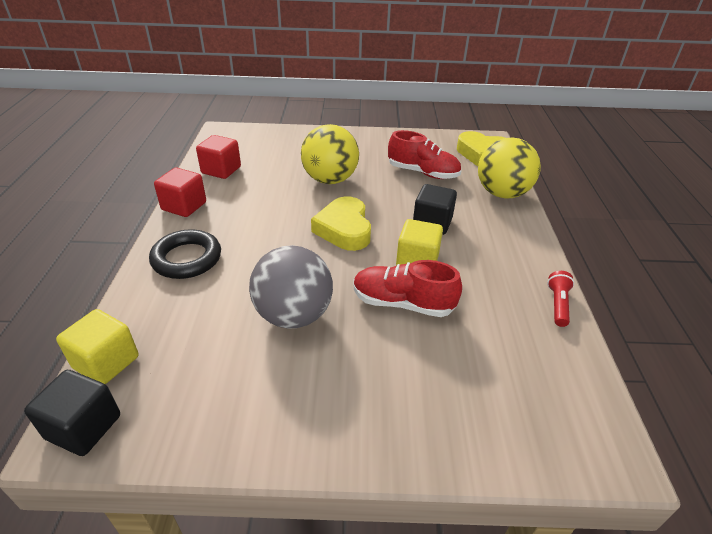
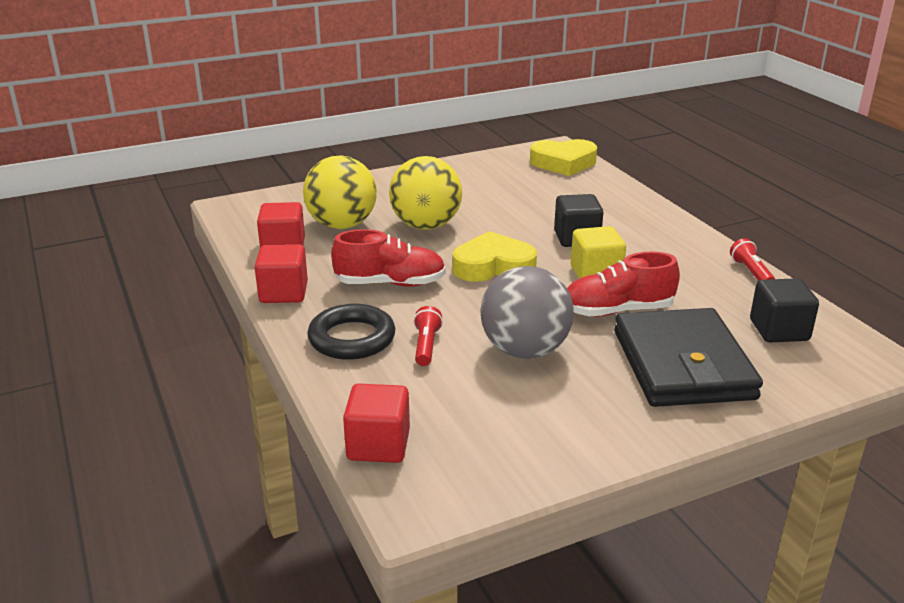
camera: 25 degrees left, 10 degrees down
(84, 427) = (422, 496): black cube -> black cube (779, 330)
(106, 362) = (378, 445): yellow cube -> red cube
(228, 283) = (426, 346): none -> red flashlight
(344, 229) = (493, 266): yellow heart -> yellow heart turned 120 degrees clockwise
(409, 381) = (682, 365): none -> black wallet
(423, 173) = (520, 195): red shoe -> red shoe (390, 283)
(502, 193) = (618, 195): yellow ball -> yellow ball (342, 225)

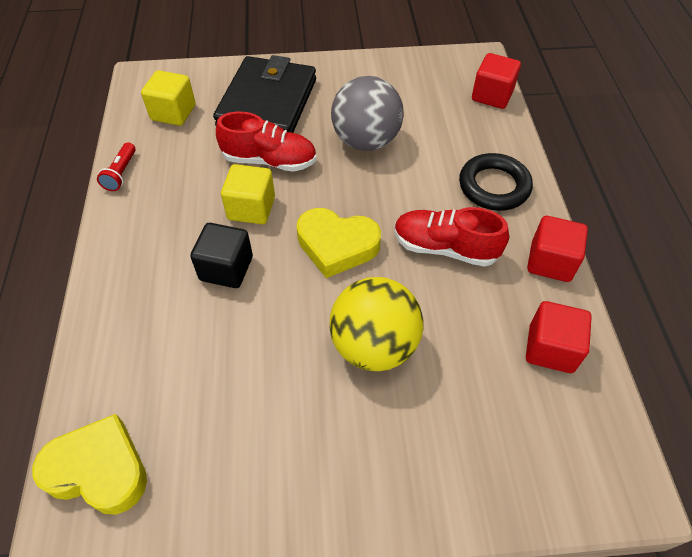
camera: 160 degrees left, 25 degrees up
(342, 225) = (475, 379): yellow ball -> none
(426, 346) = (437, 164): red flashlight -> none
(779, 330) = (173, 113): black cube -> yellow cube

